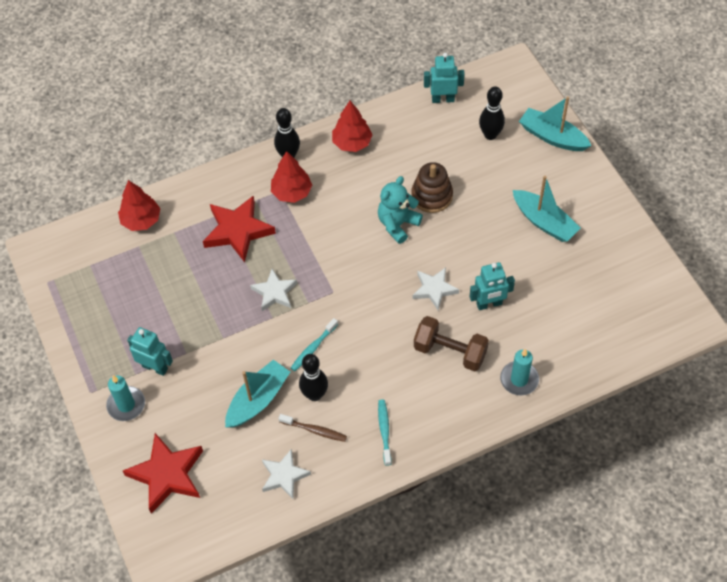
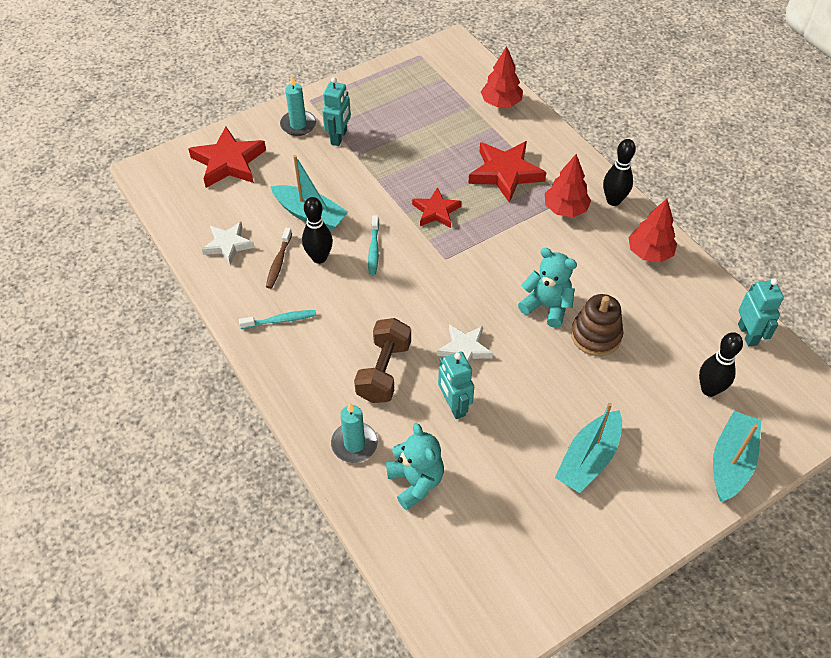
camera: 80 degrees right, 5 degrees down
(274, 292) = (436, 211): white star -> red star
(313, 348) = (374, 250): turquoise toothbrush -> turquoise toothbrush turned 120 degrees counterclockwise
(556, 339) = (416, 482): none -> turquoise teddy bear

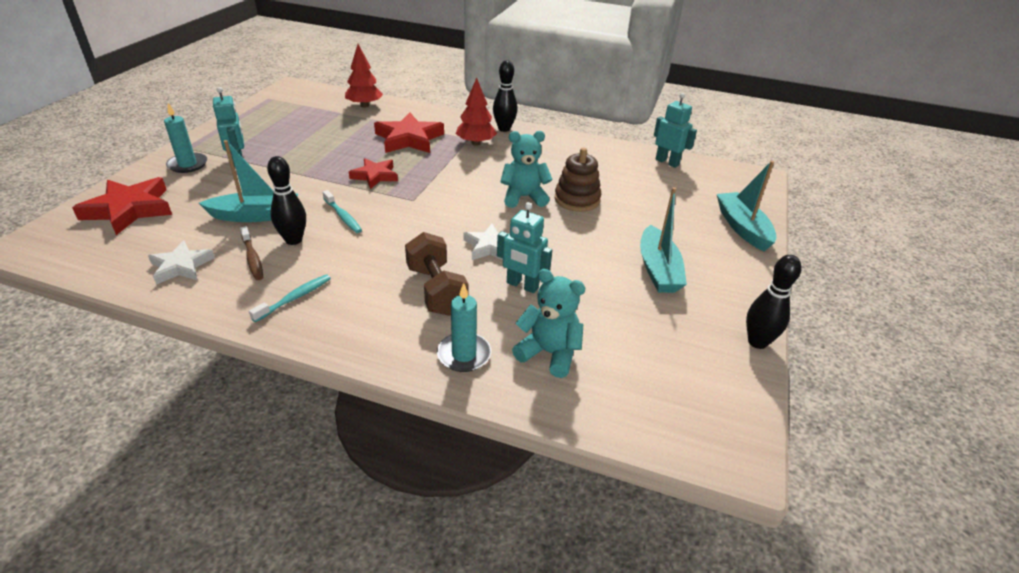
camera: 40 degrees left, 15 degrees down
(649, 253) = (559, 146): red tree -> none
(709, 389) = (681, 197): black bowling pin -> black bowling pin (757, 342)

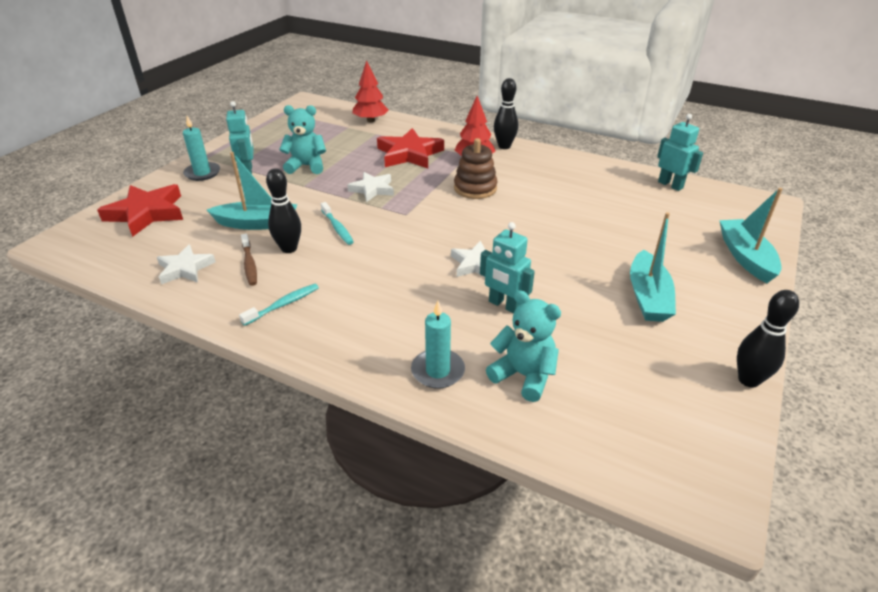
camera: 10 degrees right, 0 degrees up
(375, 176) = (372, 189): red star -> white star
(436, 290) = (418, 305): brown dumbbell -> none
(524, 197) = (516, 216): turquoise teddy bear -> turquoise teddy bear (306, 166)
(577, 199) = (570, 220): brown stacking toy -> brown stacking toy (475, 188)

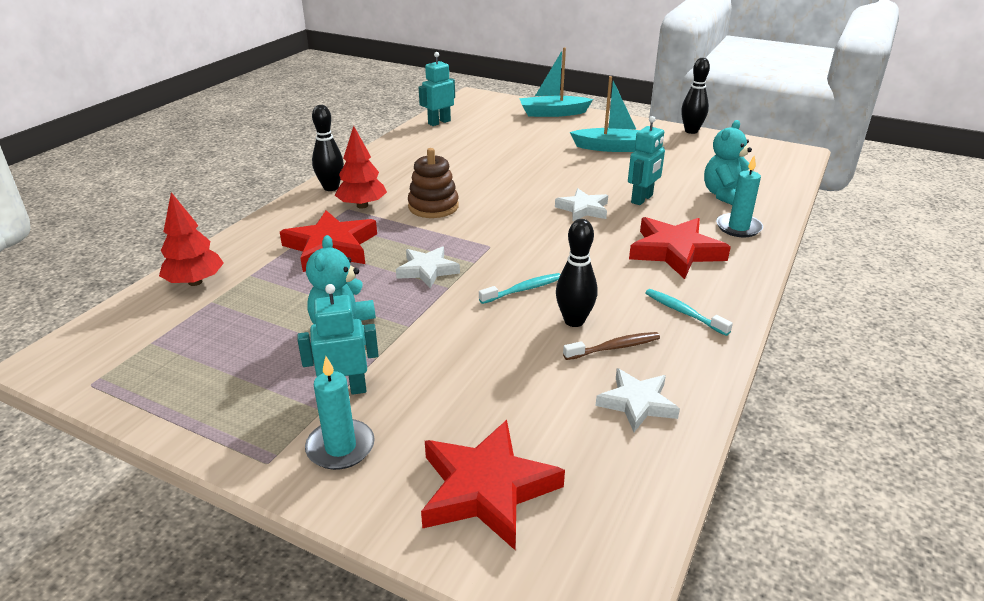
camera: 90 degrees left, 5 degrees down
(257, 224) = (516, 355): turquoise boat -> none
(387, 314) = (675, 252): none -> red star

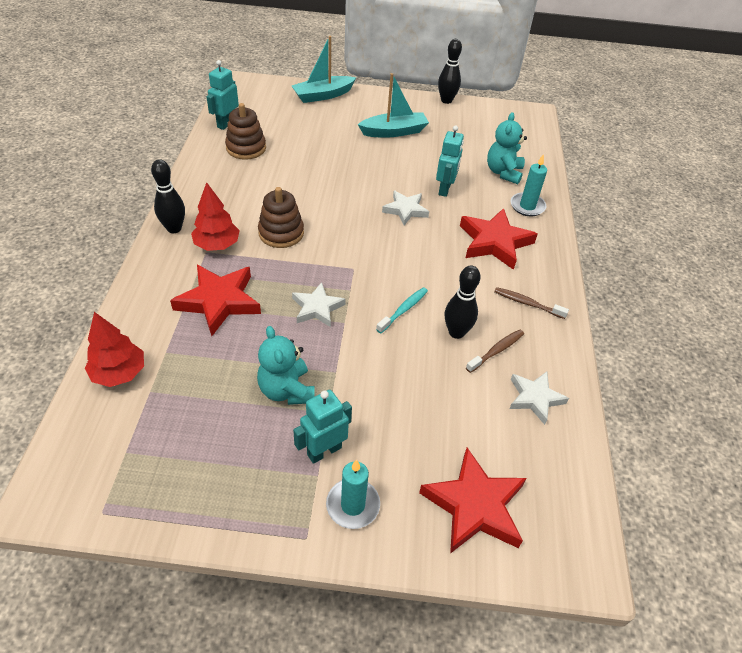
camera: 25 degrees left, 15 degrees up
(445, 141) = (246, 148): none -> brown stacking toy
(683, 312) = (527, 303): turquoise toothbrush -> brown toothbrush

